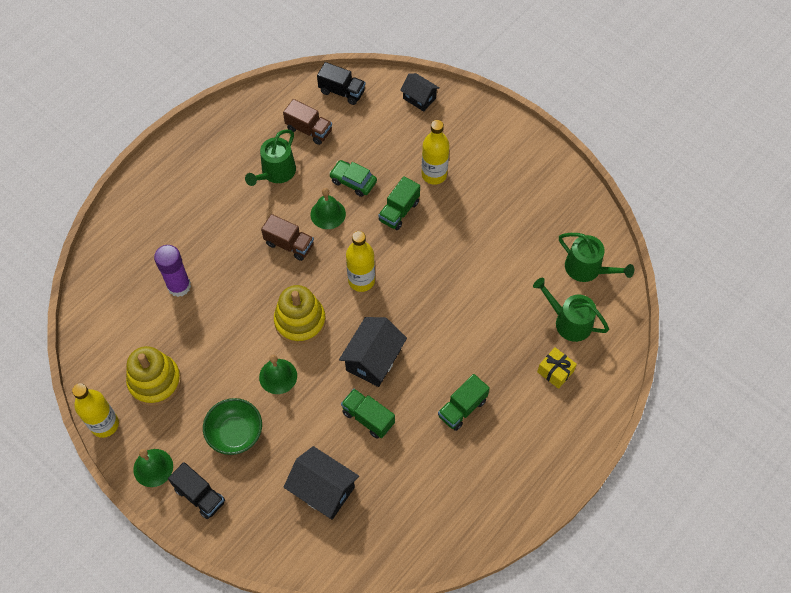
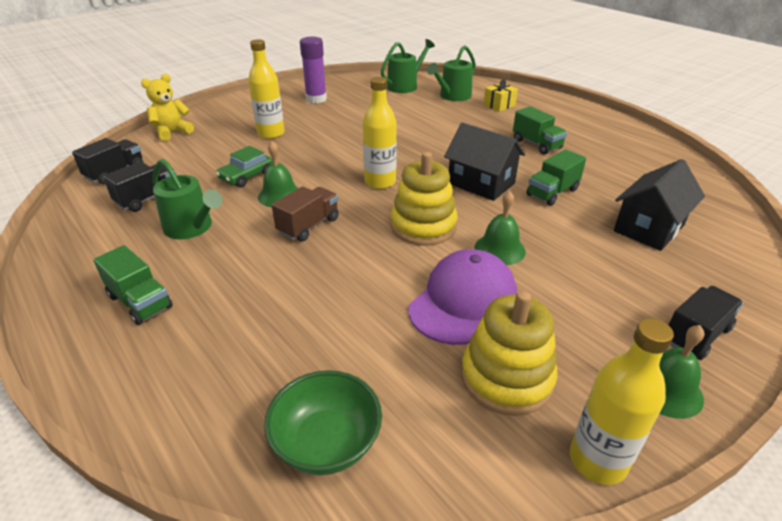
camera: 80 degrees left, 25 degrees down
(179, 286) = (332, 336): purple glue stick -> purple glue stick (316, 99)
(218, 355) = (463, 301): none -> purple cap
(235, 433) = (588, 292): green bowl -> green bowl (327, 443)
(309, 130) = (148, 198): brown truck -> black truck
(399, 211) = (303, 154): green truck -> green truck (140, 302)
(419, 98) = (172, 132): black house -> yellow teddy bear

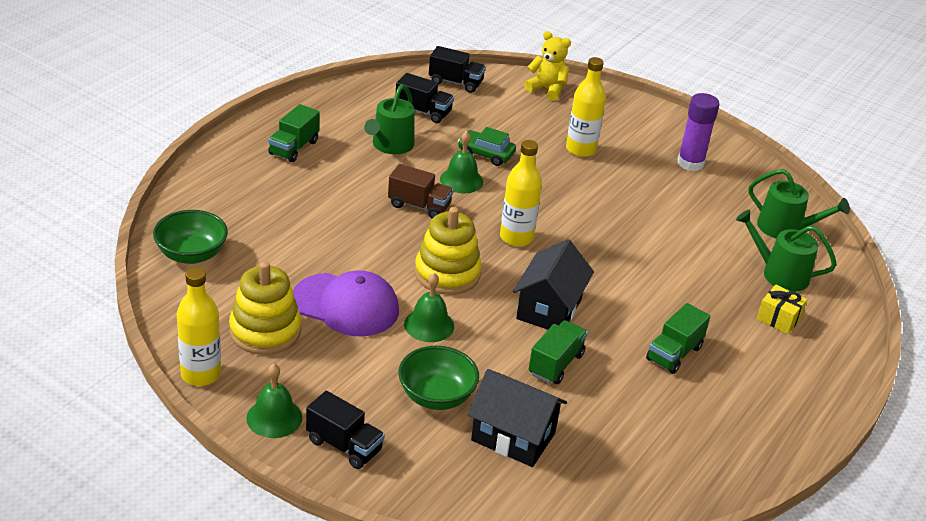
camera: 70 degrees right, 0 degrees up
(552, 192) = (555, 364): green truck -> green truck turned 90 degrees clockwise
(604, 261) = (436, 396): none -> green bowl

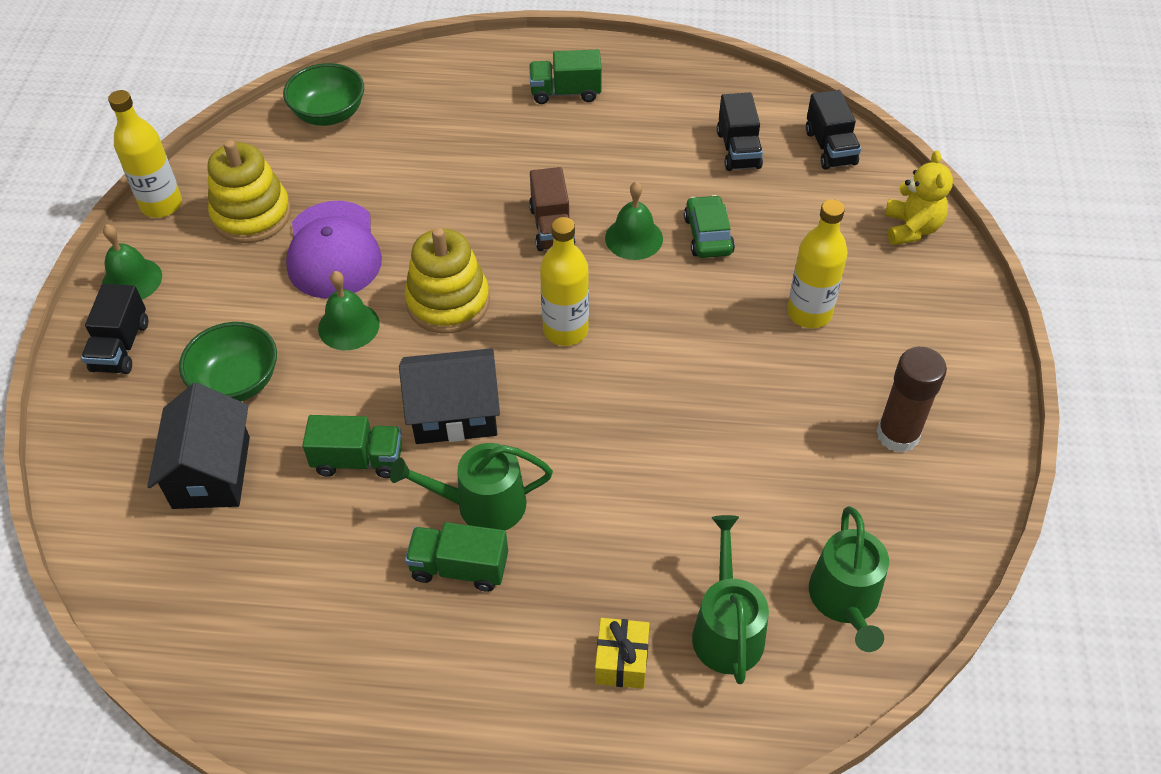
camera: 65 degrees right, 15 degrees up
(390, 145) = (643, 155): green watering can -> green watering can (482, 504)
(690, 163) = (897, 435): purple glue stick -> brown glue stick

